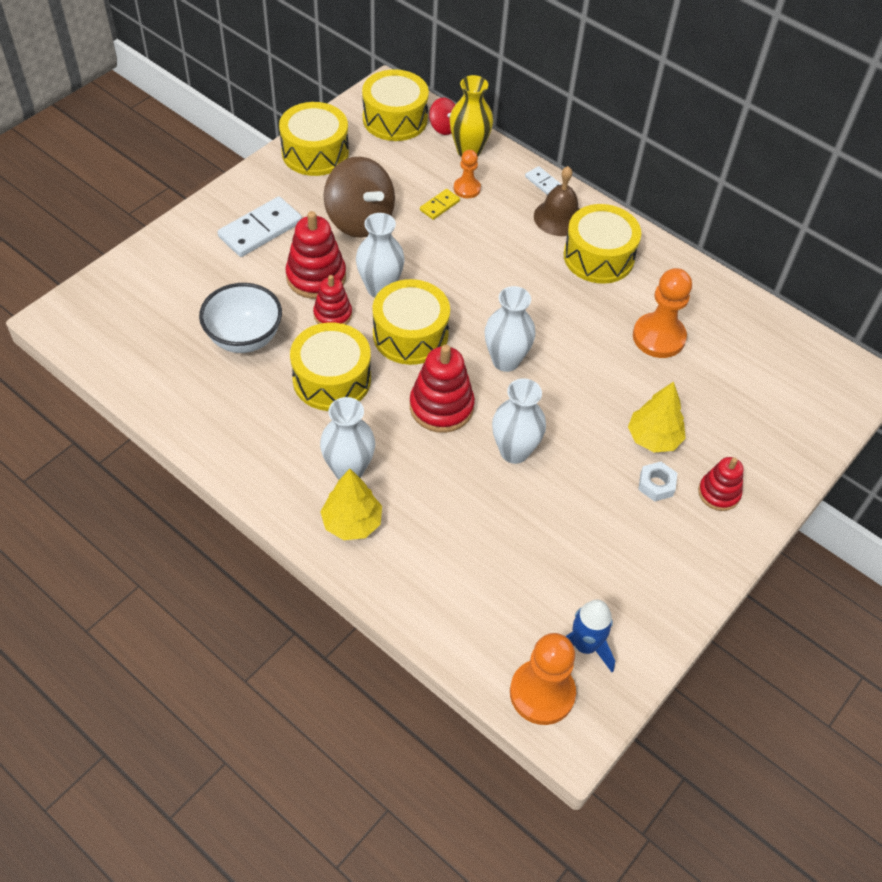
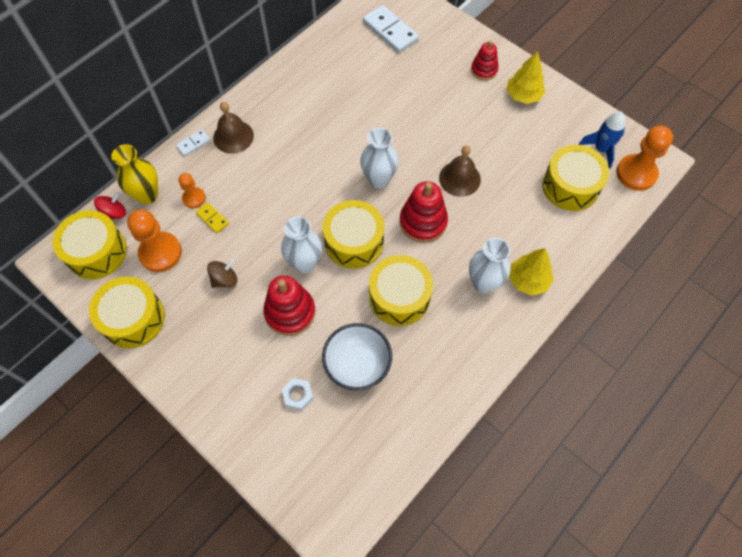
camera: 85 degrees left, 10 degrees up
(260, 230) = (230, 361): white domino -> white domino (390, 31)
(332, 314) = (332, 298): red stacking toy -> none
(359, 220) = (224, 279): brown spinning top -> brown spinning top, size x0.50
(514, 451) = (459, 178): white vase -> brown bell
(598, 257) = (277, 114): yellow drum -> yellow drum (570, 186)
(653, 438) = (443, 99): yellow tree -> yellow tree (523, 95)
(656, 484) = (480, 101): white nut -> white nut (298, 395)
(658, 337) = (356, 86): orange pawn -> orange pawn (160, 253)

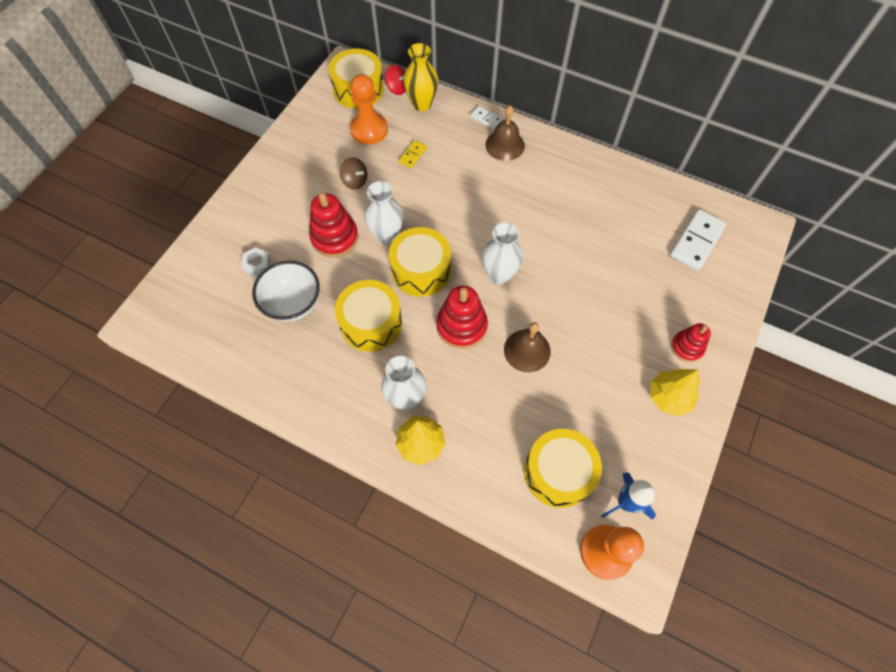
camera: 75 degrees right, 0 degrees up
(133, 318) = (305, 131): yellow drum -> none
(194, 198) = (429, 136): orange pawn -> none

